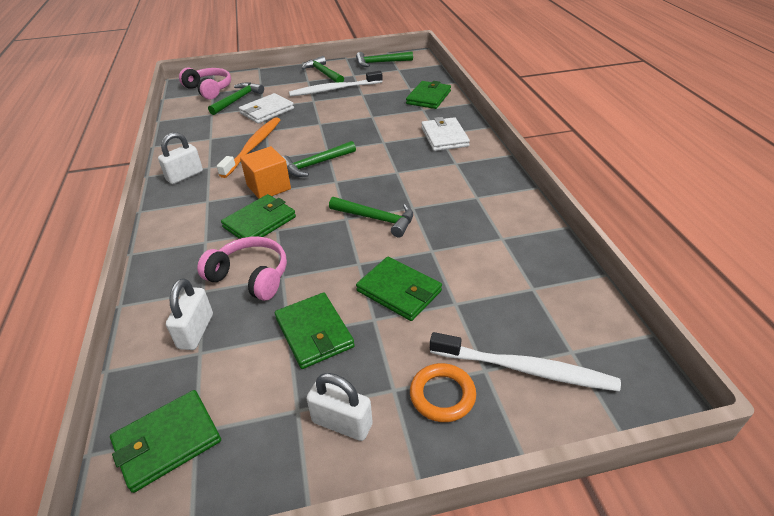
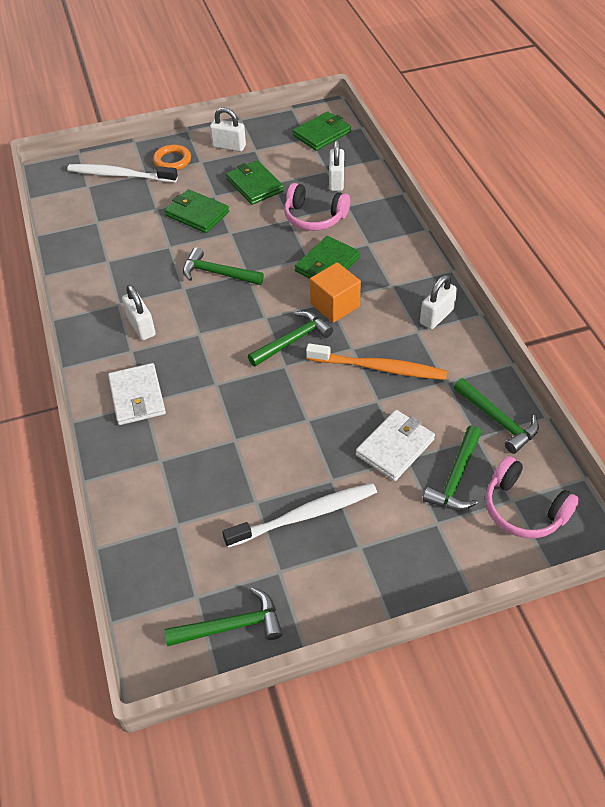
camera: 175 degrees right, 10 degrees up
(253, 146) = (380, 368): orange toothbrush -> orange toothbrush turned 90 degrees counterclockwise
(323, 73) = (337, 576): green hammer -> green hammer (498, 420)
(428, 97) = (148, 494): green wallet -> none
(450, 178) = (141, 326): none -> white padlock

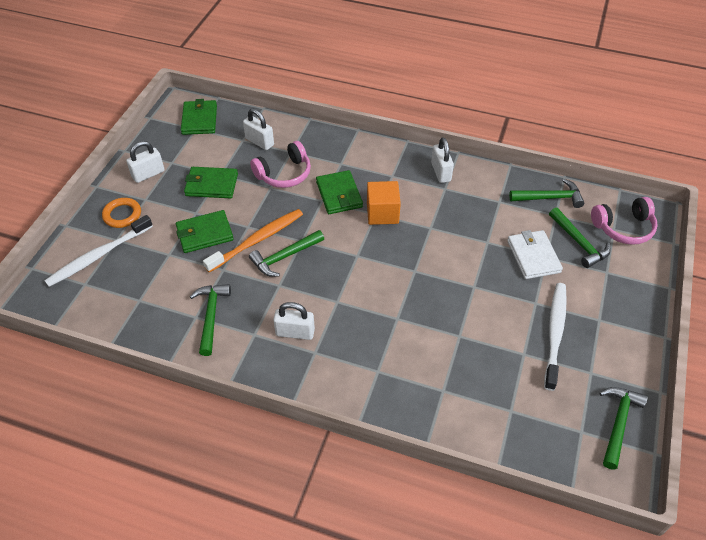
camera: 55 degrees left, 0 degrees up
(137, 396) = (367, 372): white wallet -> none
(293, 340) = (395, 253): green hammer -> green hammer (211, 316)
(380, 368) = (460, 224): orange toothbrush -> orange toothbrush (258, 240)

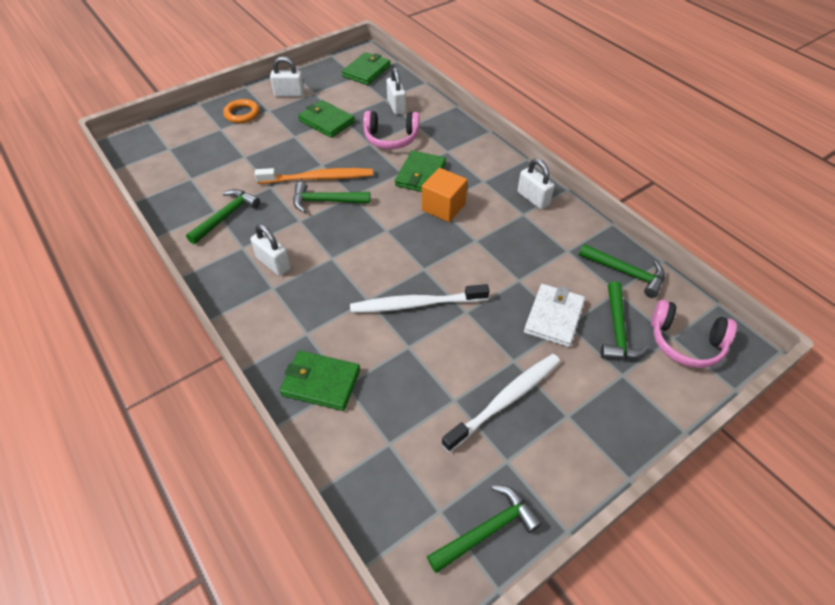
camera: 35 degrees right, 0 degrees up
(98, 256) = (196, 134): white toothbrush -> white toothbrush (415, 304)
(204, 234) = (284, 154): green wallet -> green wallet (321, 382)
(441, 172) = (533, 198): white padlock -> white padlock turned 60 degrees counterclockwise

